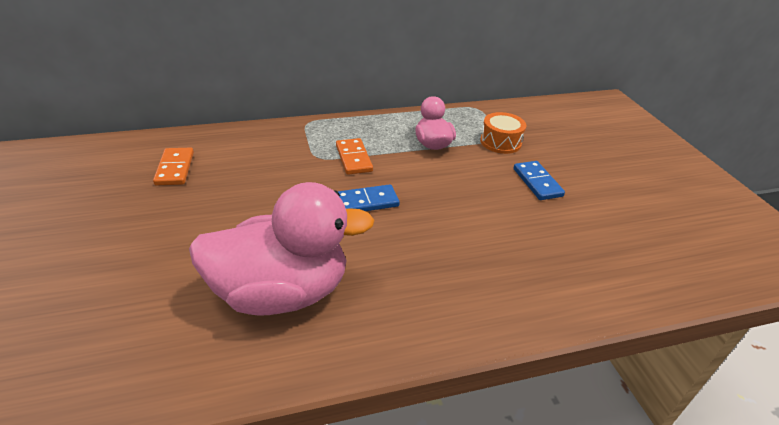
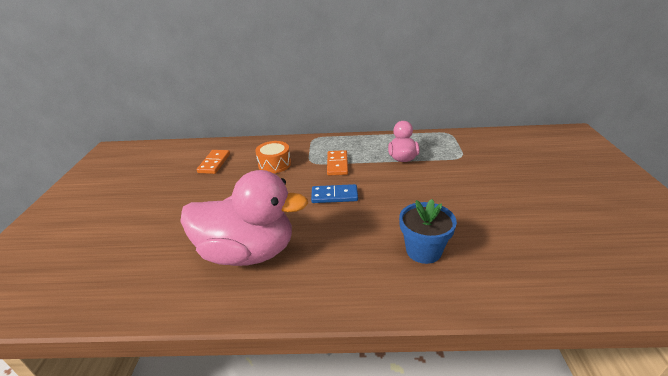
camera: 20 degrees right, 5 degrees down
(499, 261) = (423, 251): none -> blue flower pot
(500, 142) = (460, 160): orange drum -> orange drum (274, 164)
(537, 182) = (481, 193): blue domino -> none

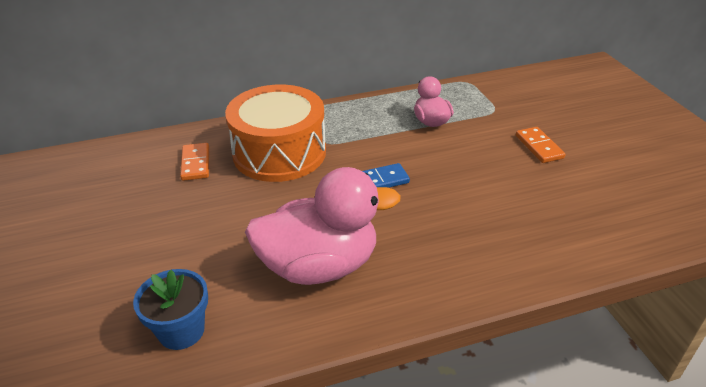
camera: 20 degrees left, 5 degrees up
(274, 164) = (279, 153): orange drum -> orange drum, size x2.18
(337, 164) = (359, 141): orange domino -> orange domino (539, 147)
(423, 251) = (507, 225): blue flower pot -> blue flower pot (181, 331)

